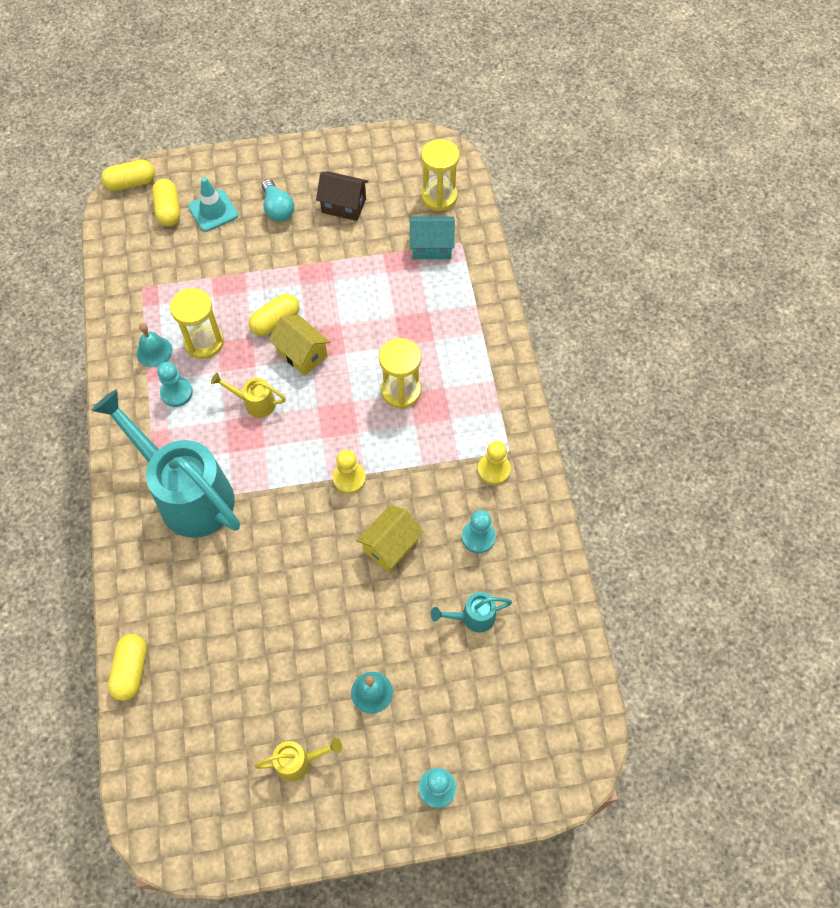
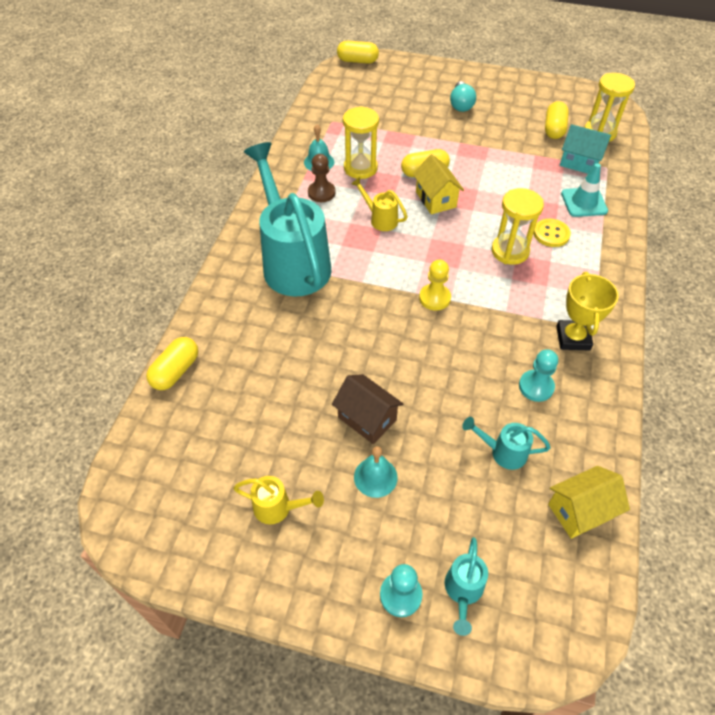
camera: 25 degrees right, 10 degrees down
(168, 210) = (376, 83): yellow capsule -> yellow capsule (554, 129)
(176, 393) = (321, 193): turquoise pawn -> brown pawn
(213, 211) = (410, 92): turquoise traffic cone -> turquoise traffic cone (584, 202)
(343, 205) = (515, 117): brown house -> brown house (367, 419)
(390, 546) = (449, 362): yellow house -> yellow house (580, 511)
(434, 353) = (551, 234): none -> yellow button
(486, 760) = (463, 591): none -> turquoise watering can
(493, 469) = (572, 338): yellow pawn -> yellow trophy

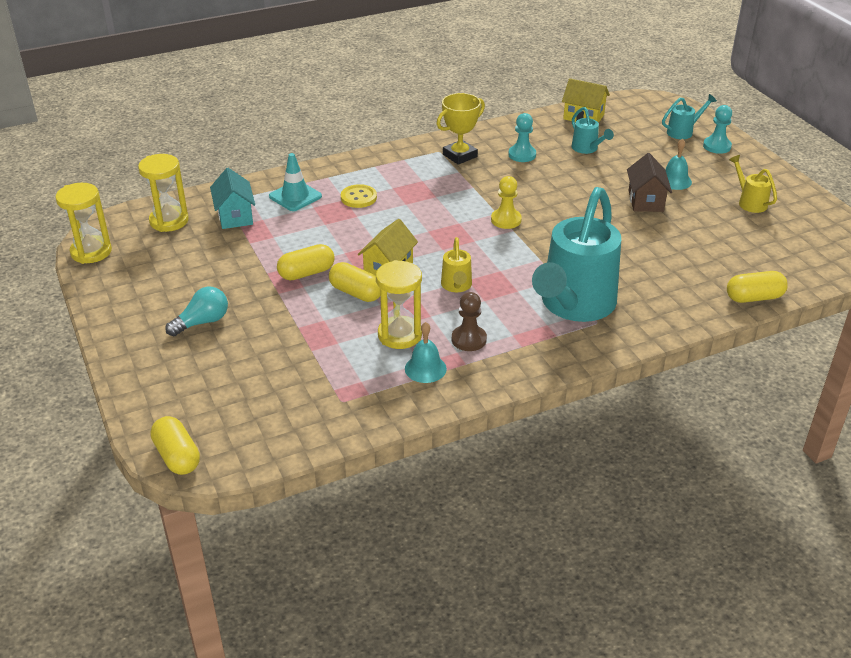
camera: 130 degrees left, 15 degrees down
(510, 251) = (406, 208): yellow hourglass -> yellow hourglass (91, 252)
(554, 129) = (189, 247): yellow capsule -> yellow capsule (306, 273)

